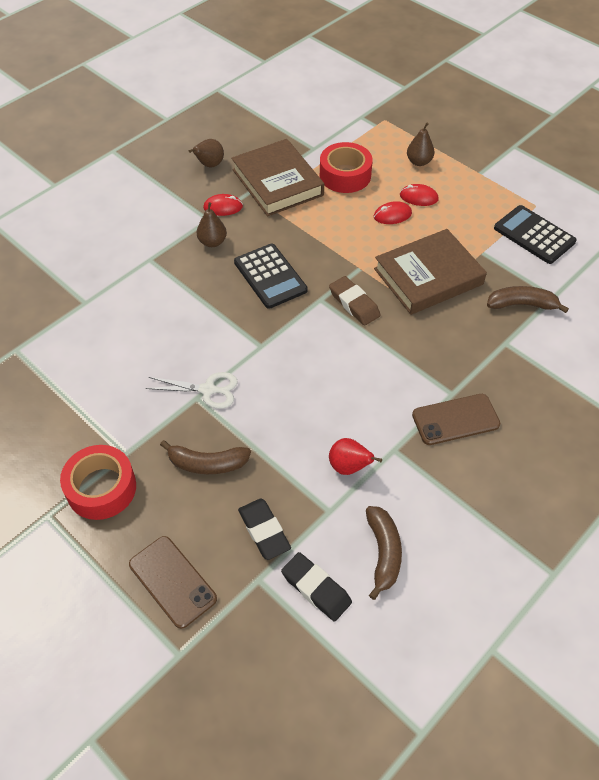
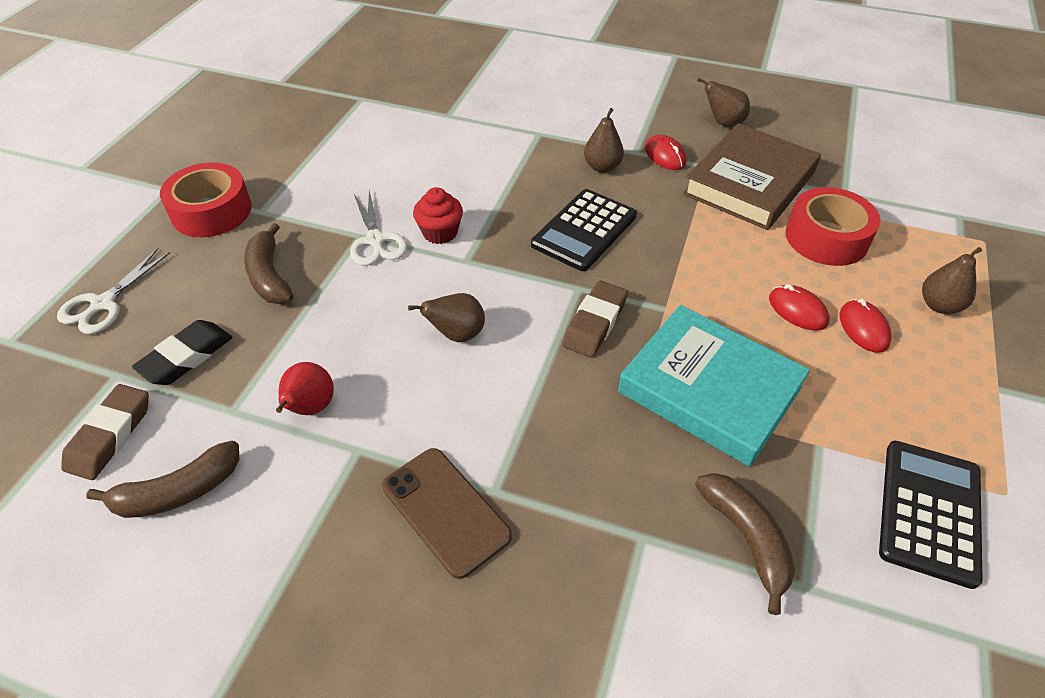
camera: 65 degrees right, 5 degrees down
(172, 581) = (103, 304): brown phone -> white scissors
(223, 351) = (440, 233): none -> red cupcake
(316, 589) = (110, 435): black eraser -> brown eraser
(326, 373) = (457, 334): none -> brown pear
(428, 276) = (709, 390): brown book -> turquoise book

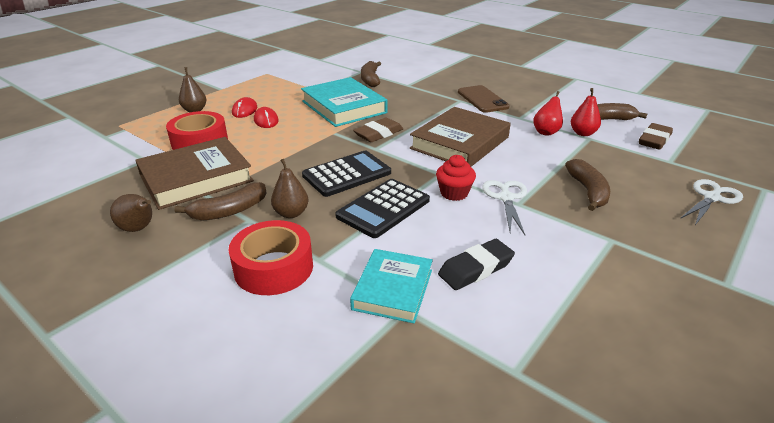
camera: 160 degrees left, 15 degrees down
(186, 357) = (628, 161): black eraser -> black eraser (475, 268)
(211, 211) = (663, 250): red tape -> red tape (274, 268)
(241, 423) = (582, 133): none -> red pear
(457, 334) = (460, 143): brown pear -> brown book
(464, 125) = (392, 289): none -> turquoise book
(665, 155) = (229, 211): red mouse -> brown banana
(929, 512) = (299, 74): black calculator -> black calculator (383, 208)

